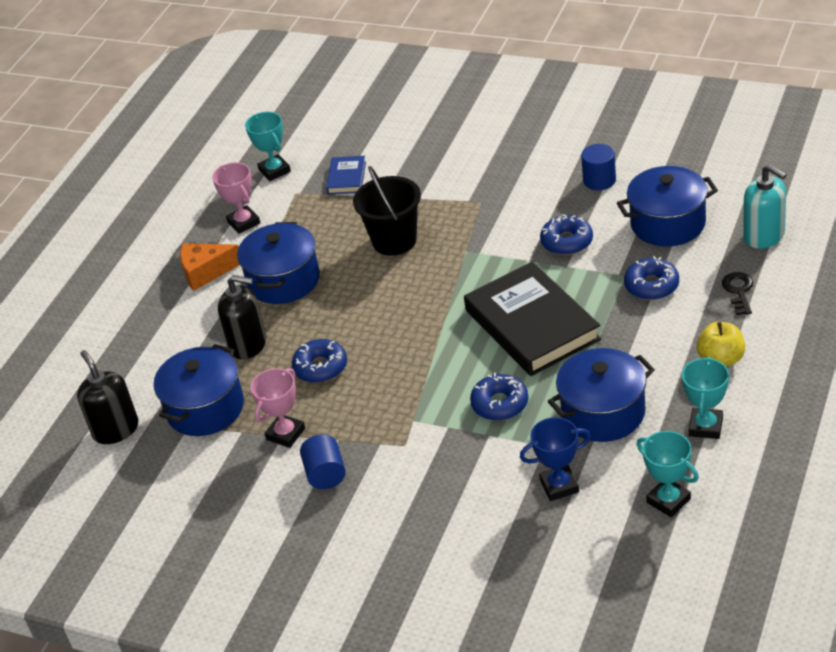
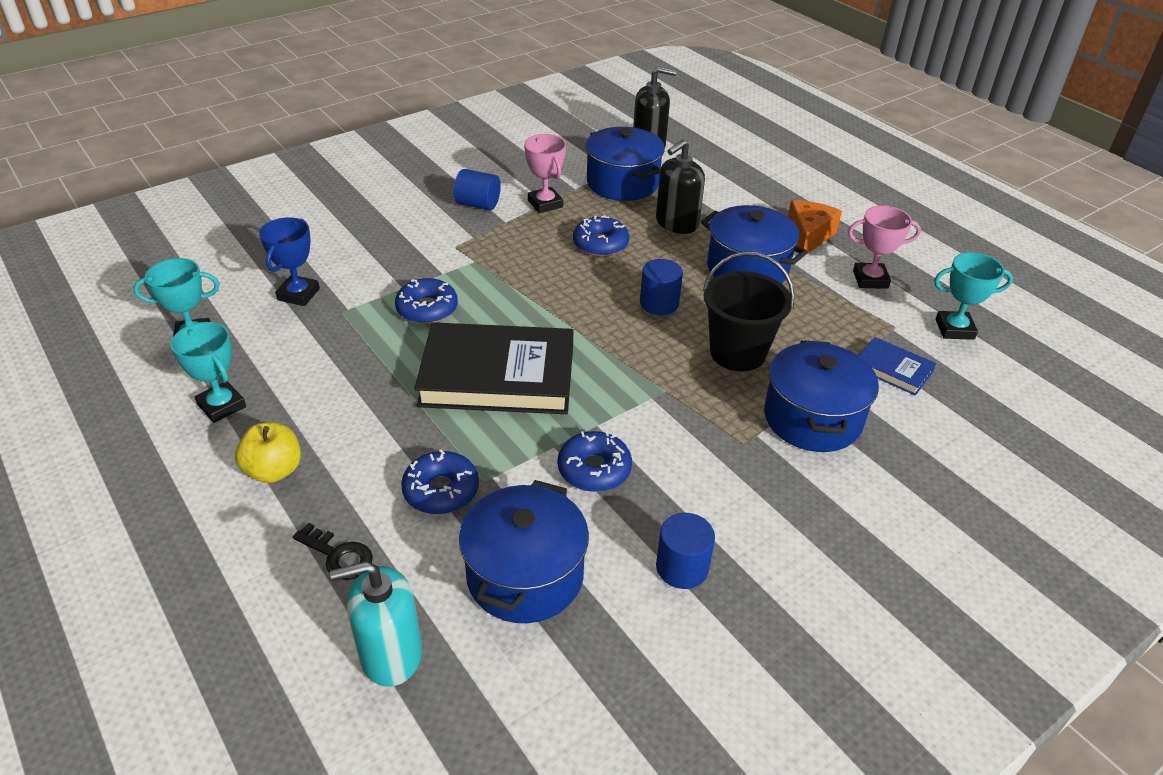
camera: 115 degrees right, 0 degrees up
(372, 299) = (659, 303): none -> blue cylinder
(603, 412) = (331, 357): blue pot -> blue pot (812, 418)

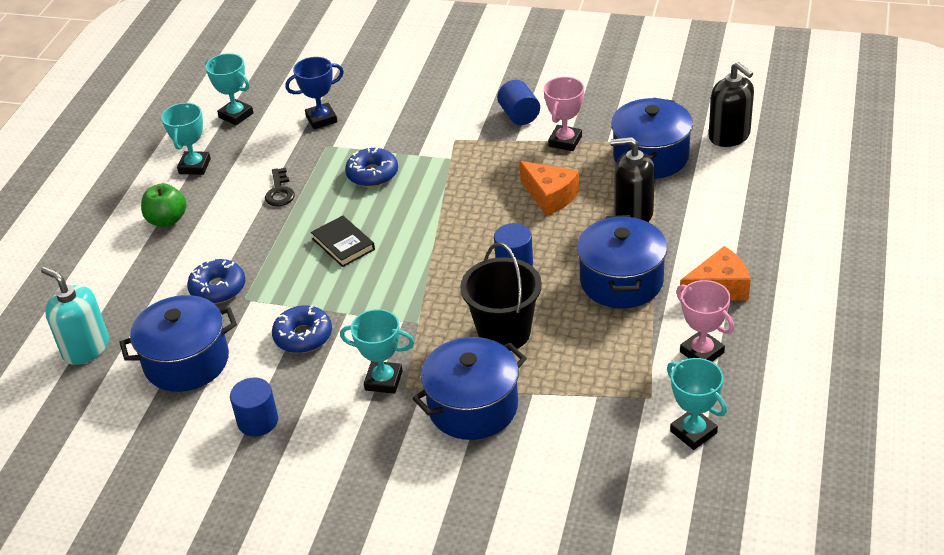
camera: 55 degrees right, 0 degrees up
(274, 471) = (167, 220): yellow apple -> green apple
(338, 555) = (132, 285): black key -> black key (280, 191)
(498, 376) = (343, 244): black book -> black book, size x0.46
(600, 244) = (550, 196): blue donut -> orange cheese
(719, 451) = (383, 381): none -> turquoise trophy
(893, 369) = (588, 421): blue book -> none

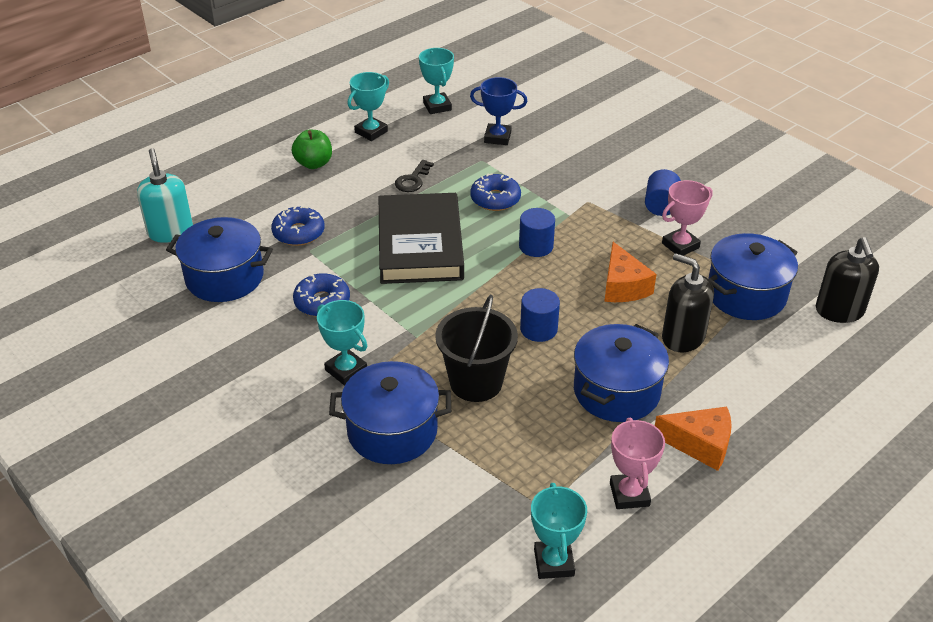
camera: 30 degrees right, 0 degrees up
(258, 421) = (228, 351): blue cylinder -> blue cylinder (536, 246)
(343, 244) = (420, 244): black book -> black book, size x2.16

